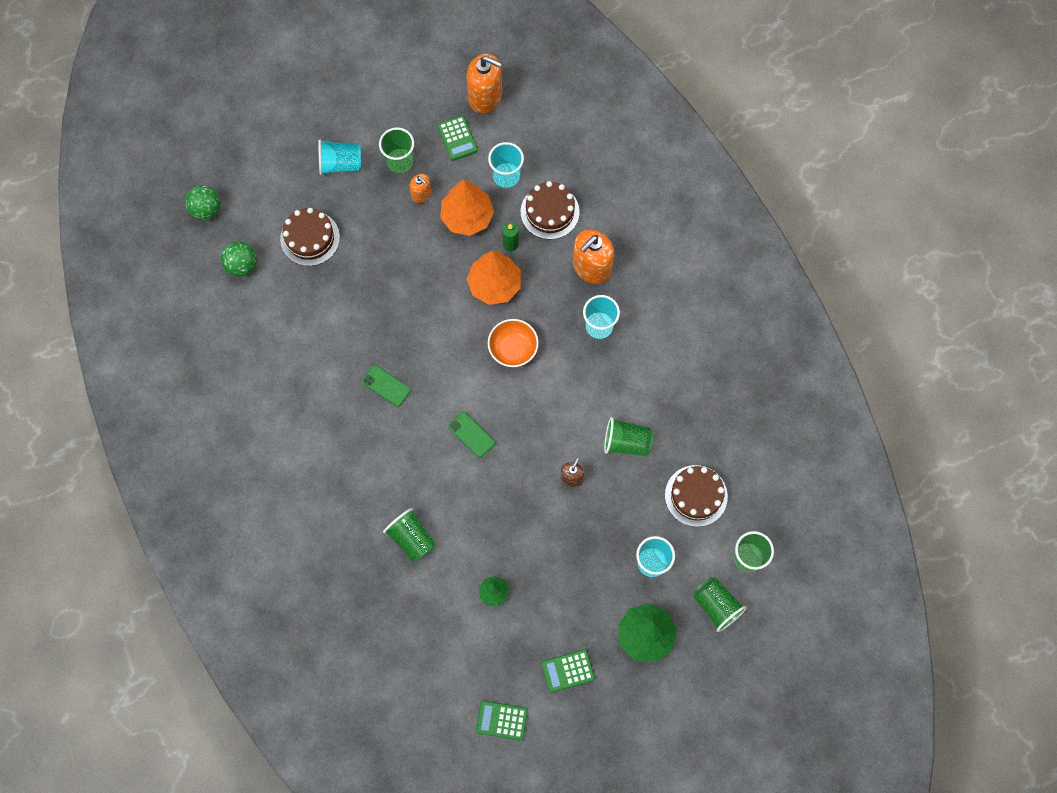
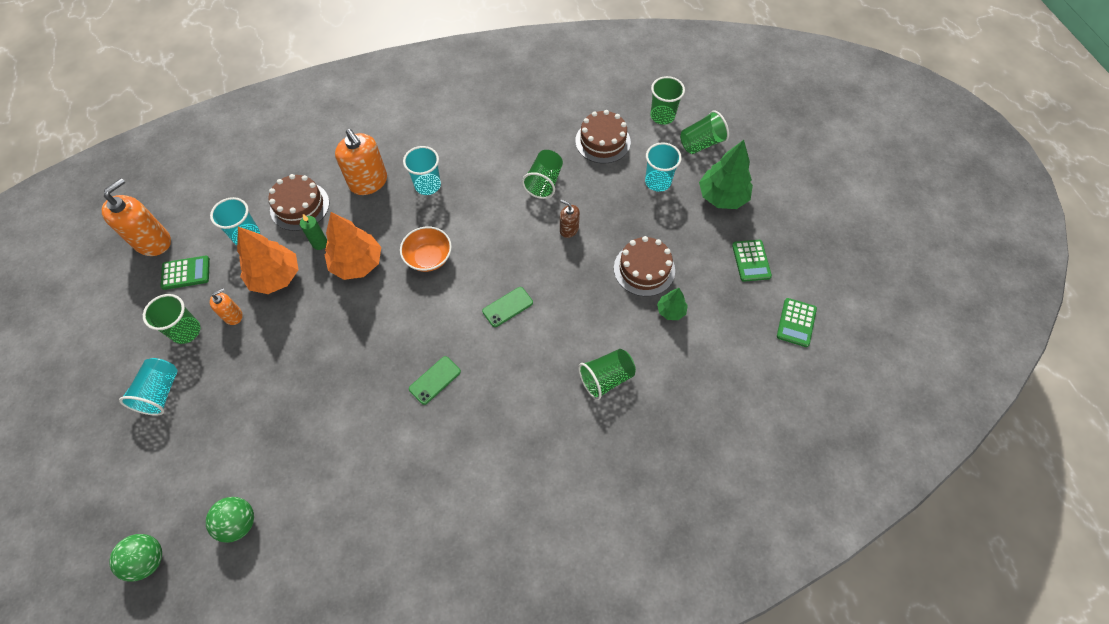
camera: 80 degrees left, 10 degrees down
(310, 238) = (236, 438): brown cake -> brown cake (644, 269)

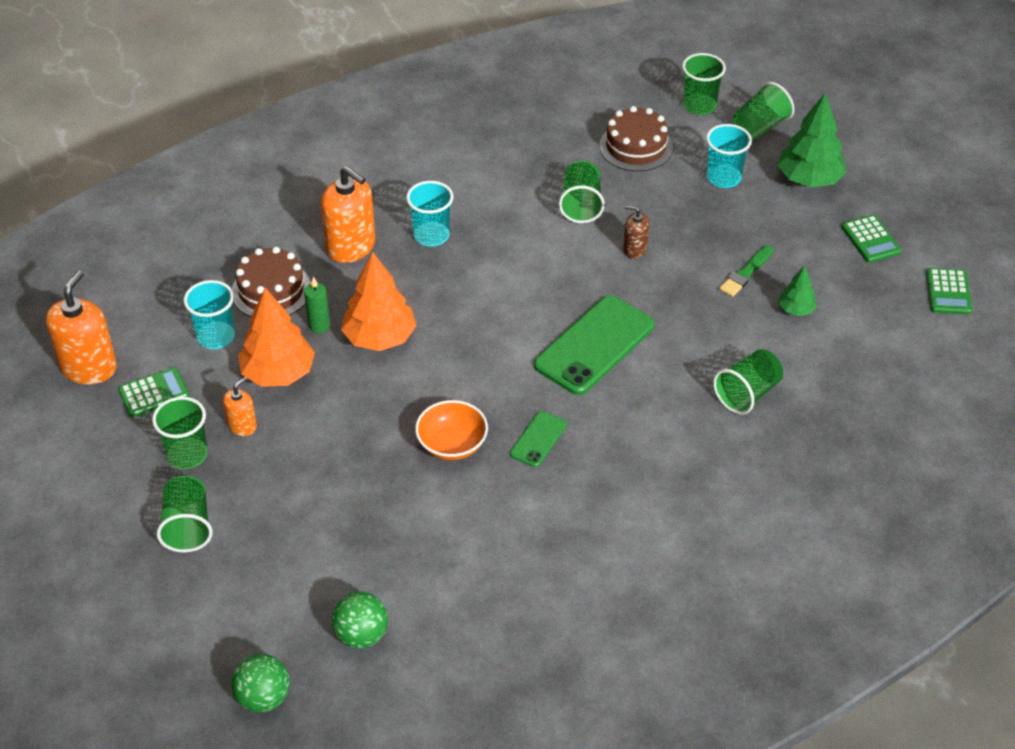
camera: 15 degrees left, 15 degrees down
(160, 392) = (188, 526): turquoise cup -> green cup
(428, 257) = (470, 313): orange bowl -> orange bowl (452, 444)
(507, 307) = (594, 346): green phone -> green phone, size x2.02
(644, 269) = (746, 273): brown cake -> green brush

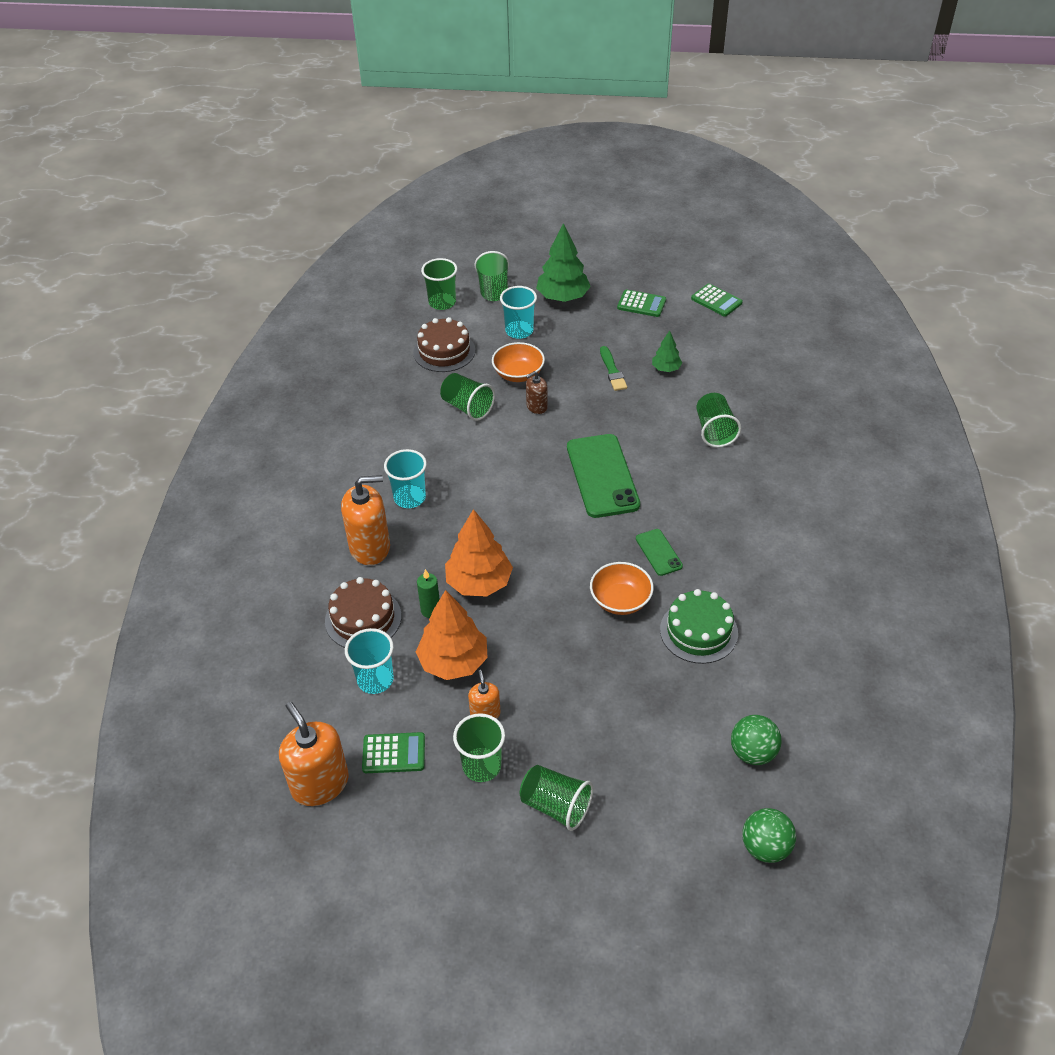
camera: 50 degrees left, 0 degrees up
(154, 393) = (394, 753): green calculator -> green calculator turned 75 degrees clockwise
(469, 521) = (698, 631): none -> green cake
(664, 212) = (518, 374): none -> orange bowl

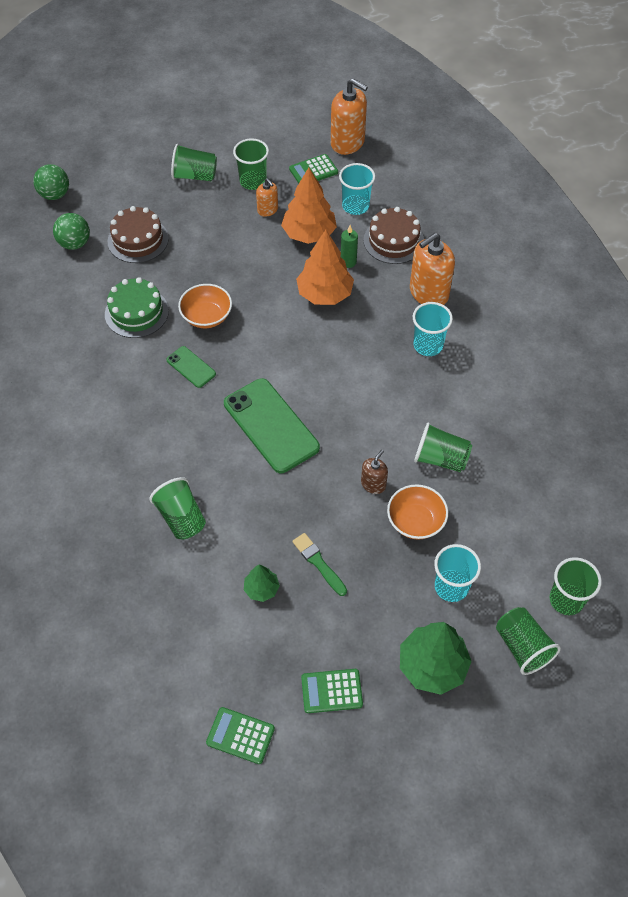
camera: 155 degrees right, 10 degrees up
(444, 351) = (512, 524): brown cake -> brown cake (138, 240)

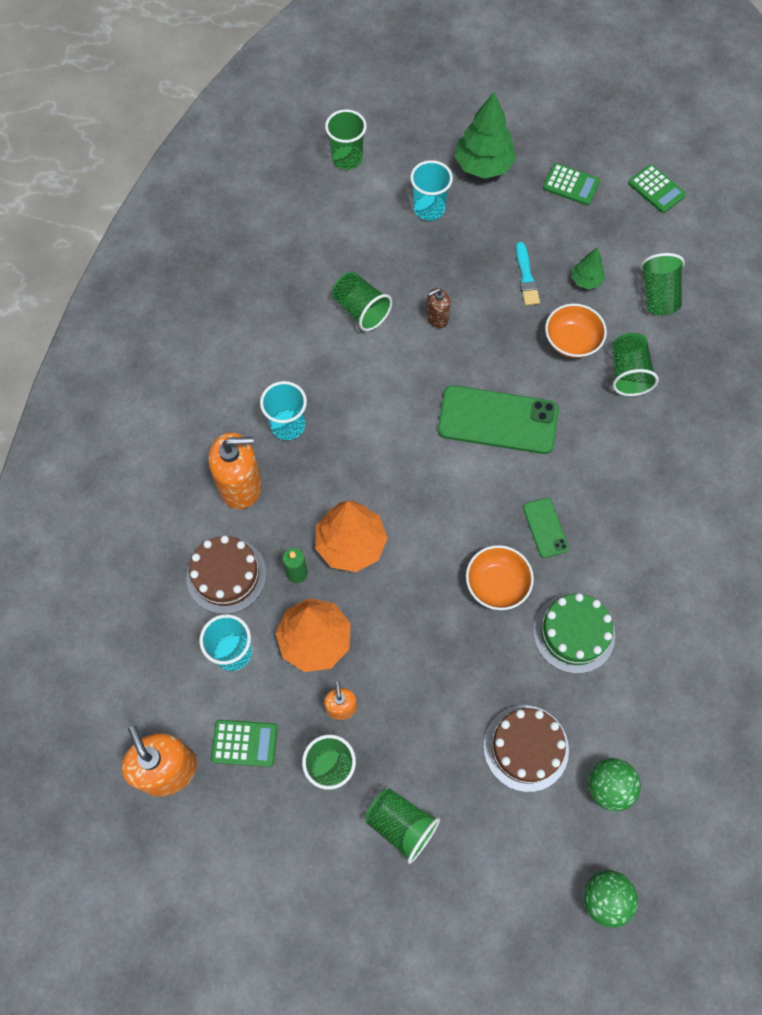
camera: 150 degrees left, 10 degrees up
(271, 425) = (497, 420): green phone -> green phone turned 75 degrees counterclockwise
(319, 563) = (526, 277): green brush -> turquoise brush
(415, 521) = (421, 270): orange bowl -> orange bowl (571, 341)
(522, 647) = (406, 146): green cup -> green cup (658, 295)

